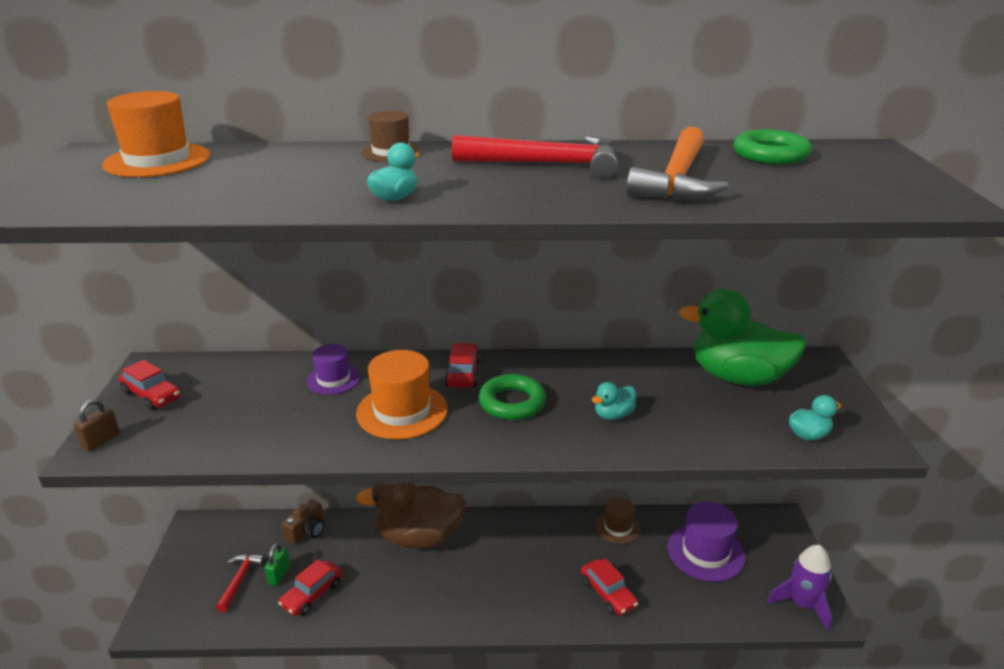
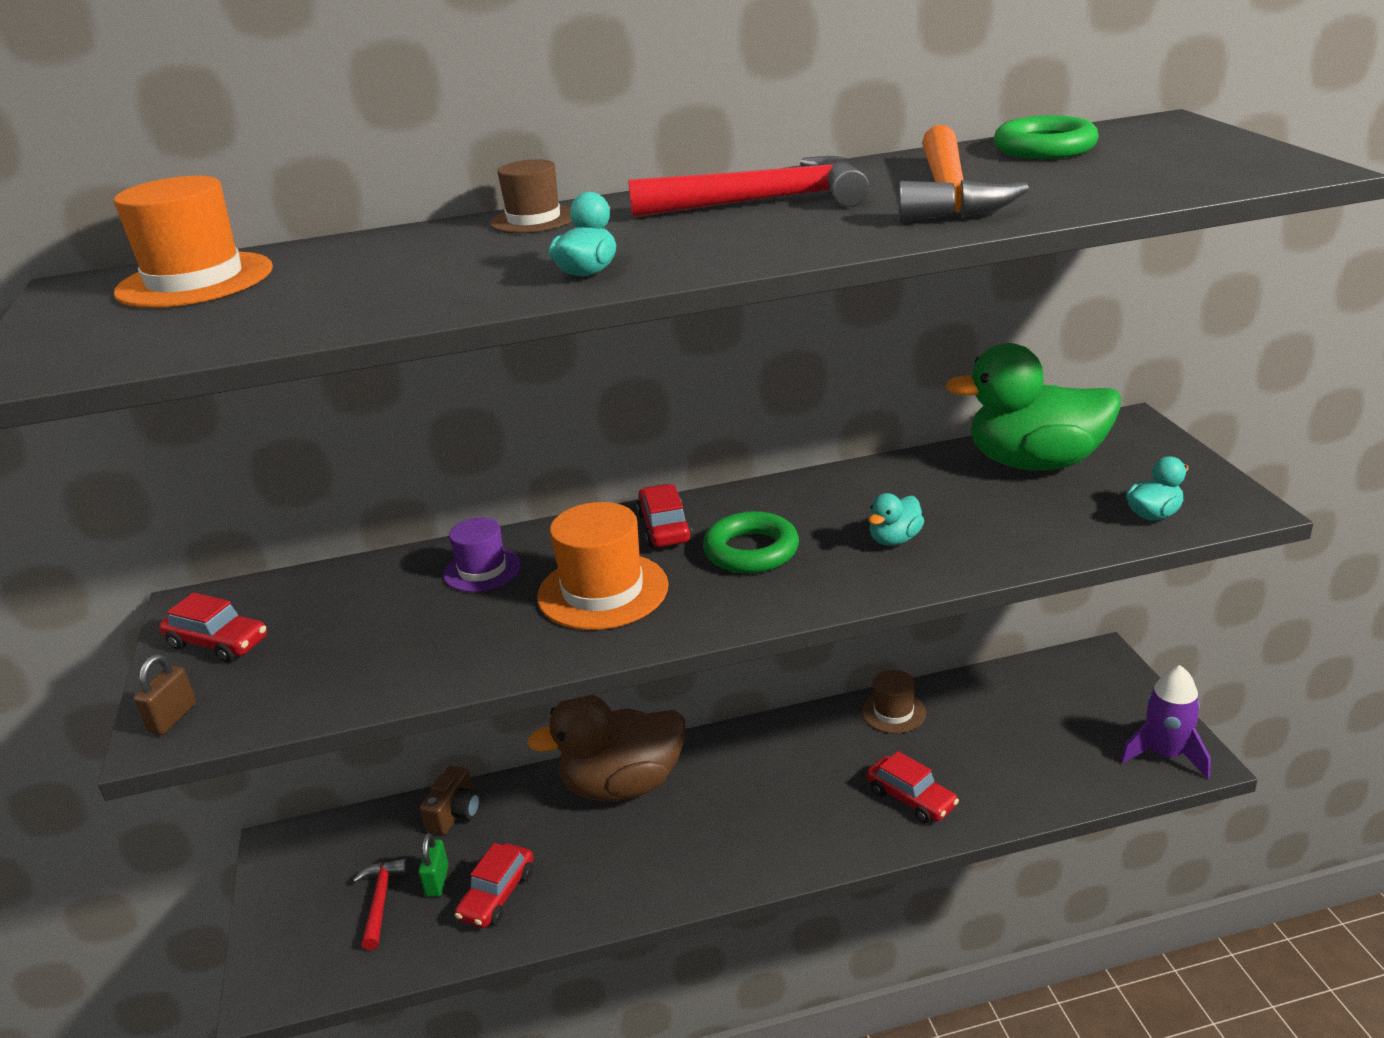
camera: 10 degrees left, 0 degrees up
(705, 552) = (1020, 718): purple hat -> none

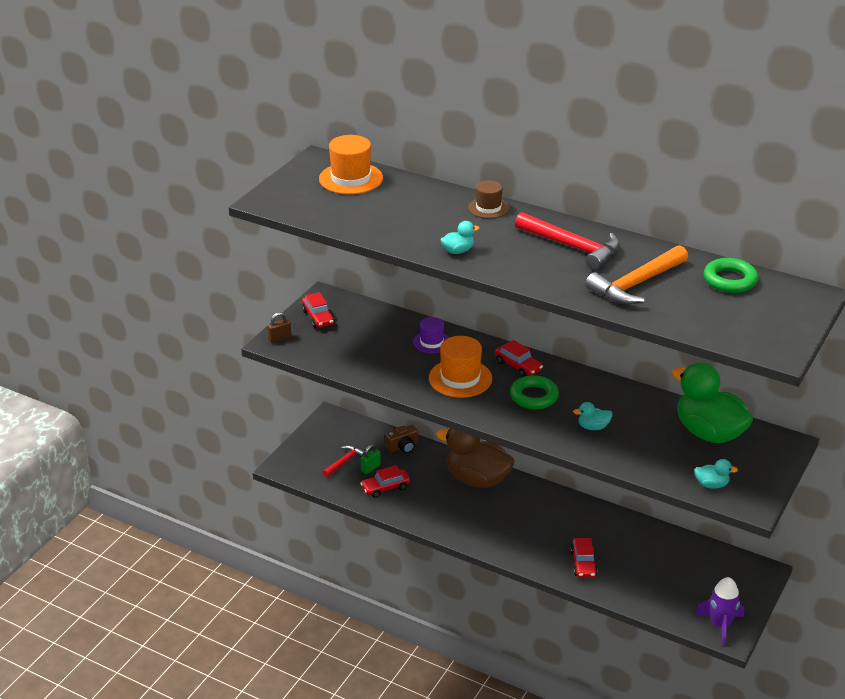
camera: 40 degrees right, 5 degrees up
(665, 527) = (518, 366): red car -> red car turned 105 degrees clockwise
(893, 712) = (627, 527): brown hat -> none

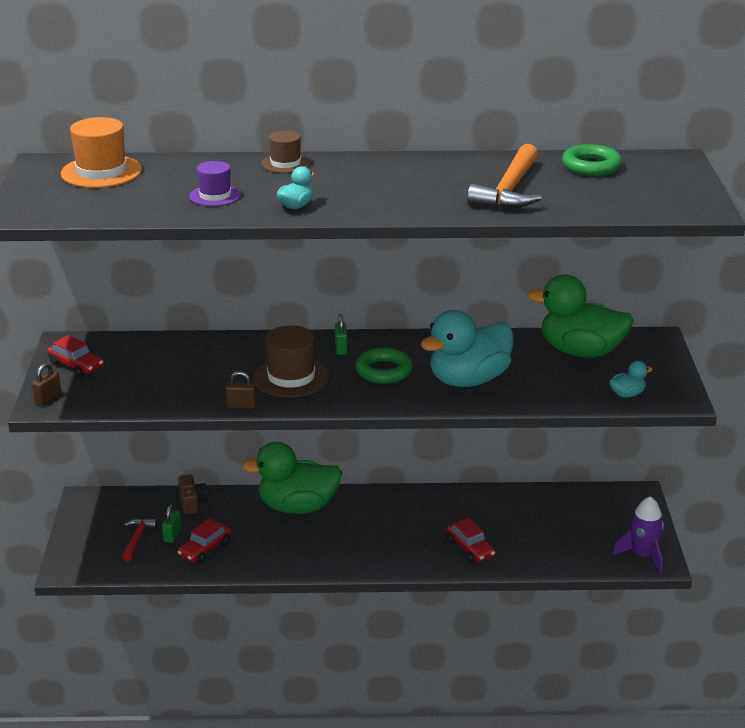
camera: 30 degrees left, 5 degrees down
(403, 447) = (192, 502): brown camera -> brown camera turned 45 degrees counterclockwise
(405, 390) = (241, 406): none -> brown padlock
(431, 342) = (228, 353): purple hat -> purple hat (215, 196)
(460, 378) = (291, 377): orange hat -> brown hat
(477, 479) = (297, 507): brown duck -> green duck
(518, 366) = (341, 348): red car -> green padlock
(573, 247) = (411, 175): red hammer -> none
(593, 427) = (468, 380): turquoise duck -> turquoise duck, size x2.38

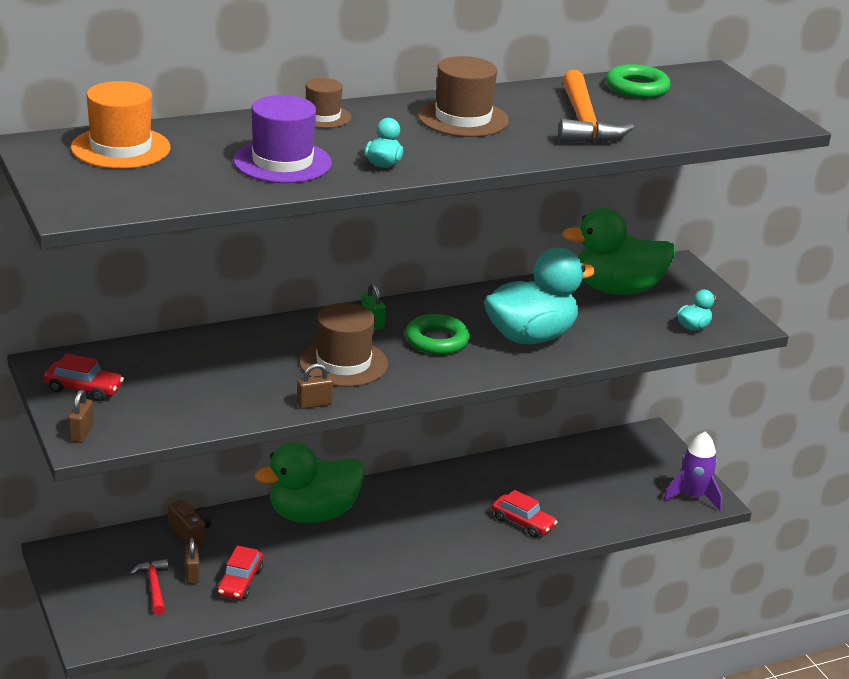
camera: 25 degrees left, 0 degrees up
(172, 535) = (192, 574): green padlock -> brown padlock
(215, 196) = (282, 162): purple hat -> purple hat, size x1.62
(403, 176) = (463, 118): none -> brown hat
(468, 380) = (530, 336): turquoise duck -> turquoise duck turned 150 degrees counterclockwise

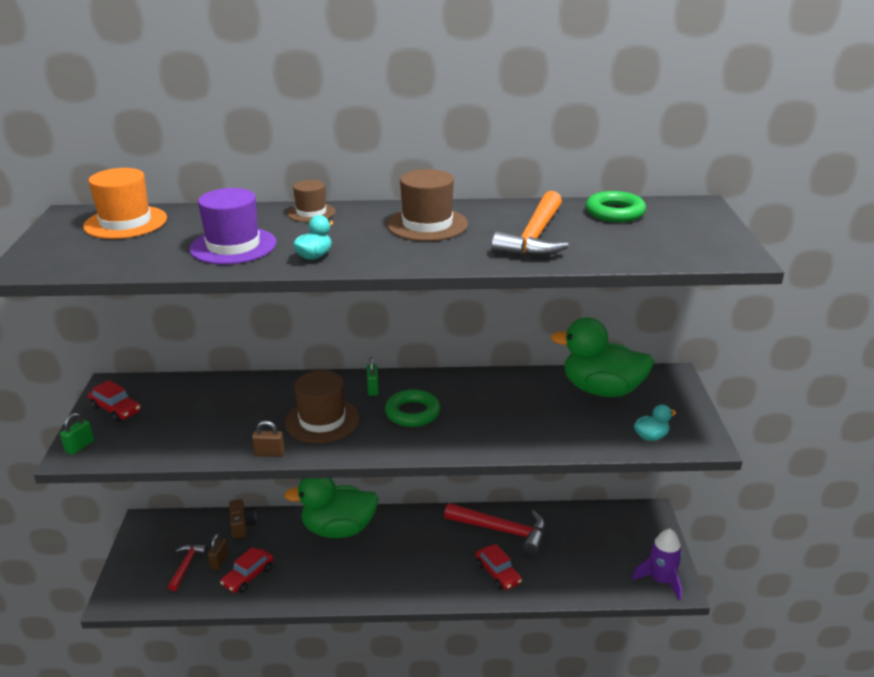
camera: 25 degrees right, 0 degrees up
(81, 433) = (80, 446): brown padlock -> green padlock
(502, 481) = (502, 530): none -> red hammer
(530, 336) = (495, 422): turquoise duck -> none

